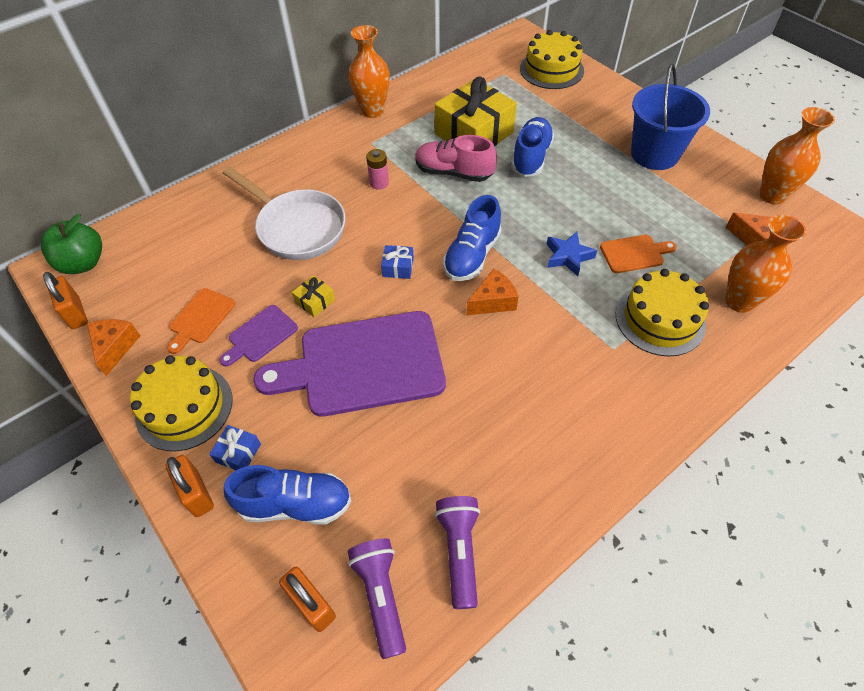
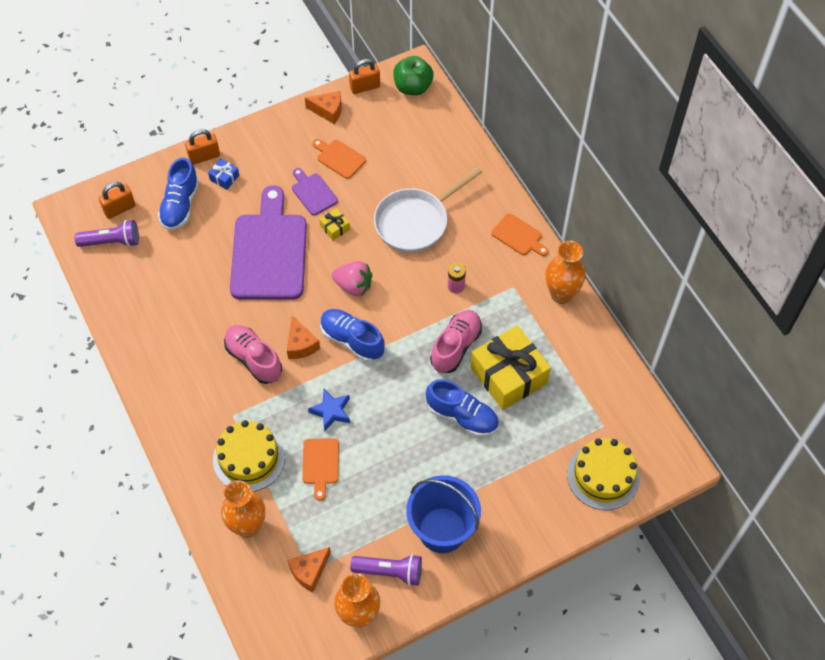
camera: 100 degrees right, 5 degrees up
(184, 407) = (267, 150): yellow cake -> none
(306, 146) = (518, 236): none -> orange cutting board
(398, 267) = (353, 286): blue gift -> pink strawberry
(459, 551) = (122, 285): purple flashlight -> purple flashlight (390, 572)
(529, 344) = (254, 359): none -> pink shoe

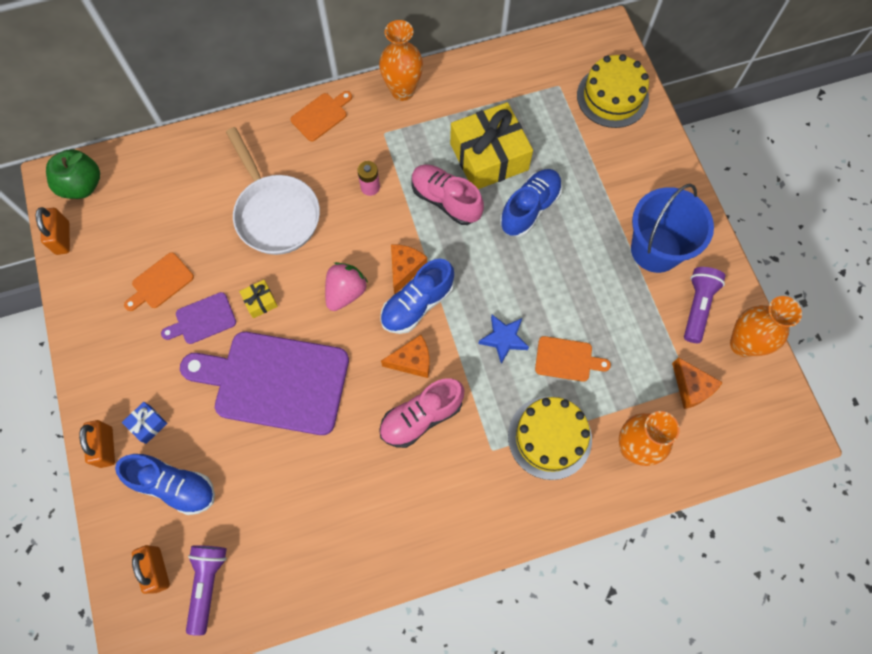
camera: 80 degrees left, 10 degrees up
(328, 111) = (84, 285): orange cheese -> orange cheese (405, 269)

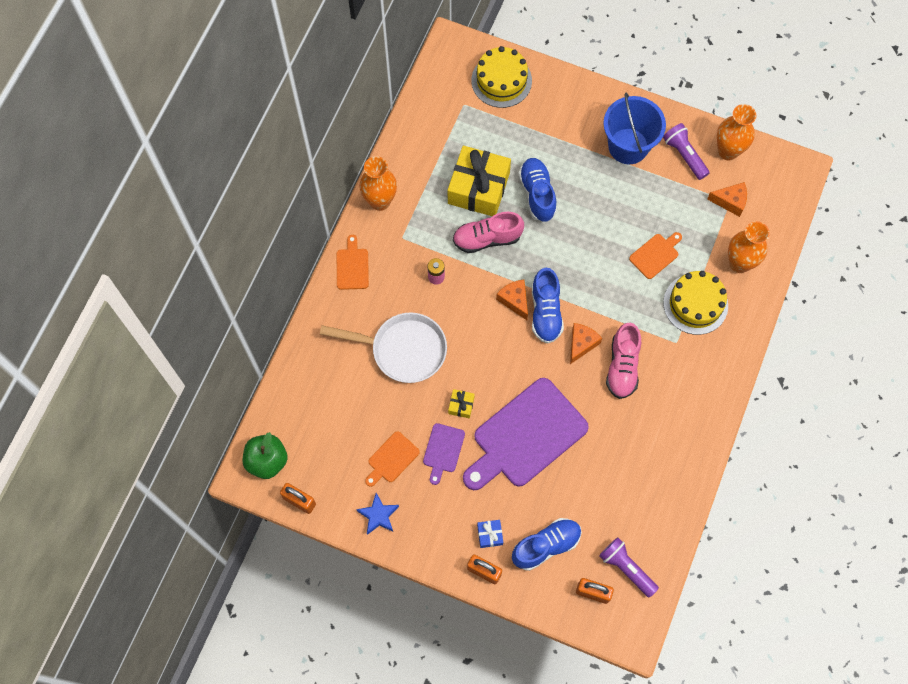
camera: 50 degrees left, 0 degrees up
(160, 282) = (392, 459): orange cutting board -> orange cutting board turned 45 degrees clockwise
(345, 292) = (500, 348): pink strawberry -> none
(503, 339) = (612, 280): blue star -> blue star (378, 515)

